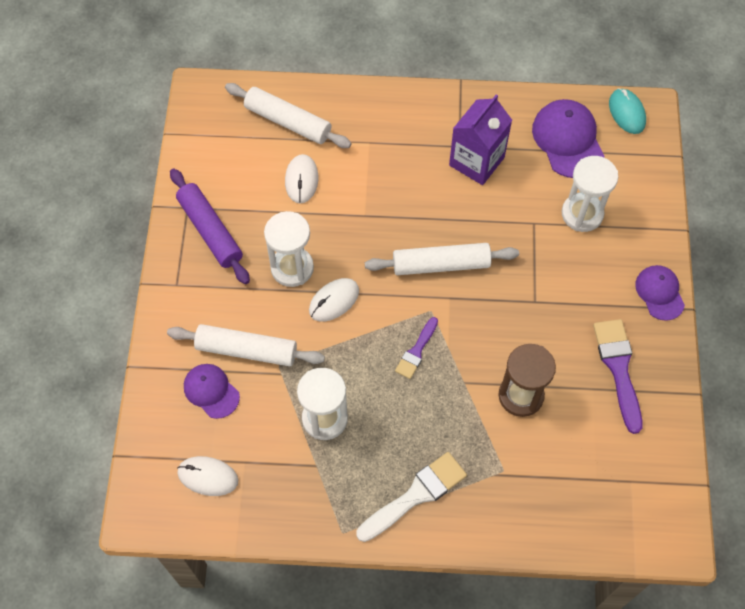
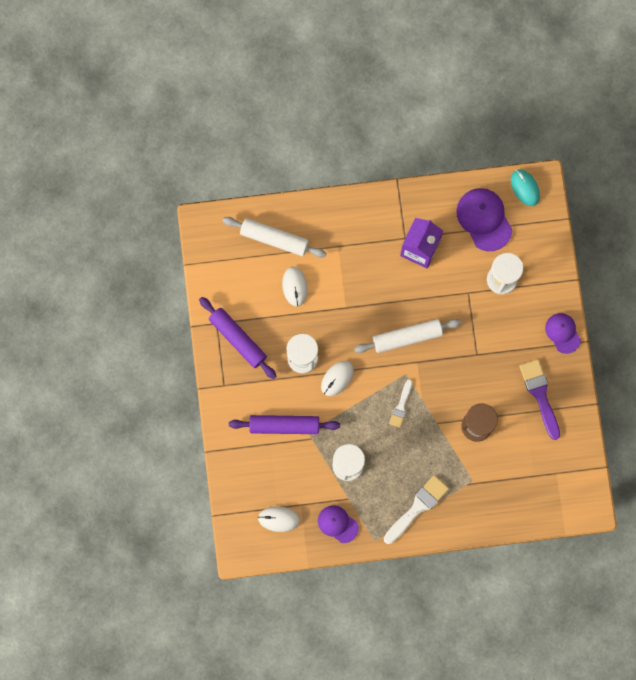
camera: 10 degrees left, 15 degrees up
(211, 391) = (267, 459): purple cap -> purple cap (337, 524)
(246, 350) = (284, 426): white rolling pin -> purple rolling pin
(416, 351) = (401, 406): purple brush -> white brush

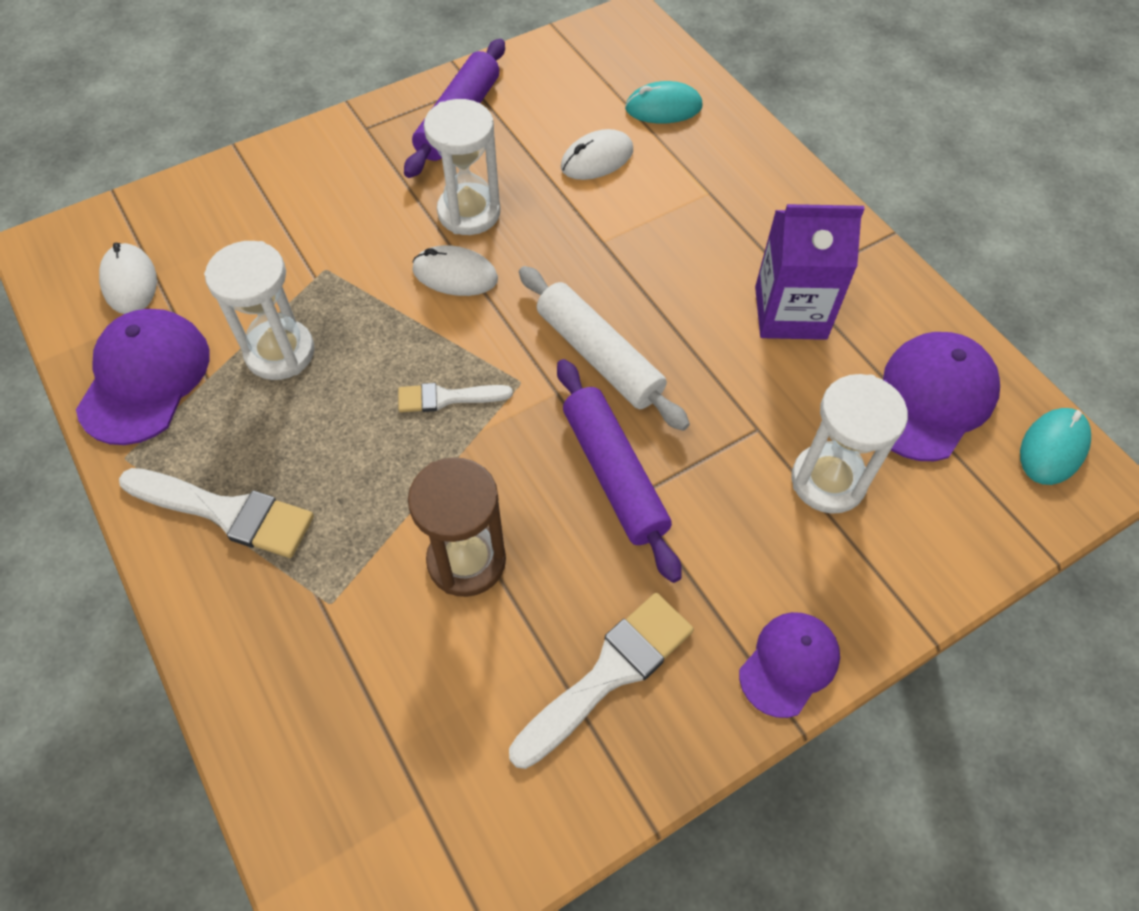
camera: 65 degrees right, 20 degrees down
(274, 239) = (663, 108): white rolling pin -> turquoise mouse
(284, 426) = (324, 230): purple rolling pin -> purple rolling pin (613, 474)
(337, 524) = (145, 379): purple cap -> purple cap, size x1.59
(540, 395) = (608, 674): purple brush -> white brush

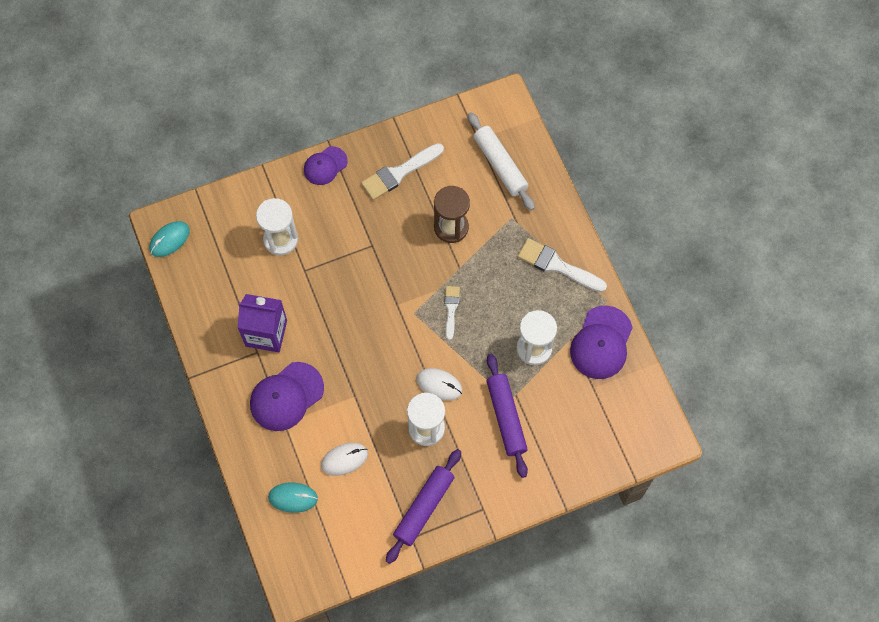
camera: 170 degrees left, 10 degrees up
(130, 282) = (616, 406): white mouse -> none
(447, 398) = (451, 309): white brush -> white brush turned 90 degrees counterclockwise
(599, 356) = (371, 322): white rolling pin -> white rolling pin (500, 165)
(613, 474) = (378, 257): purple rolling pin -> purple rolling pin (506, 417)
(930, 399) = (215, 273): purple cap -> purple cap (286, 396)

